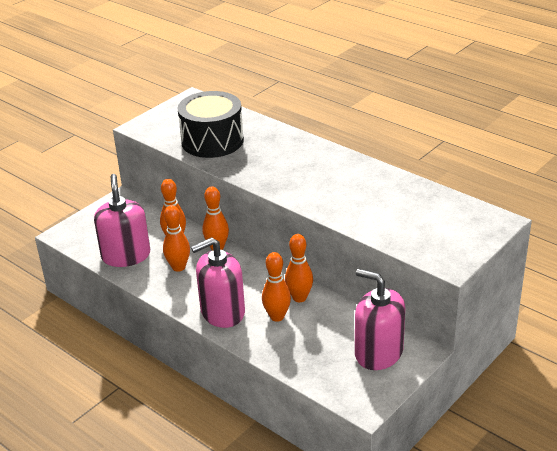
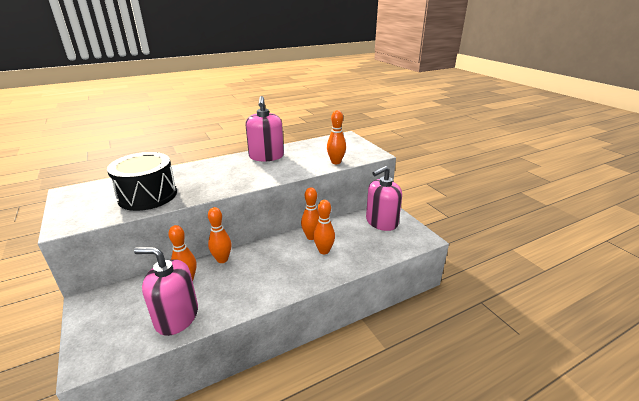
camera: 70 degrees left, 5 degrees down
(178, 267) = (226, 286): orange bowling pin -> orange bowling pin (336, 162)
(222, 312) = (301, 275): pink soap dispenser -> pink soap dispenser (266, 156)

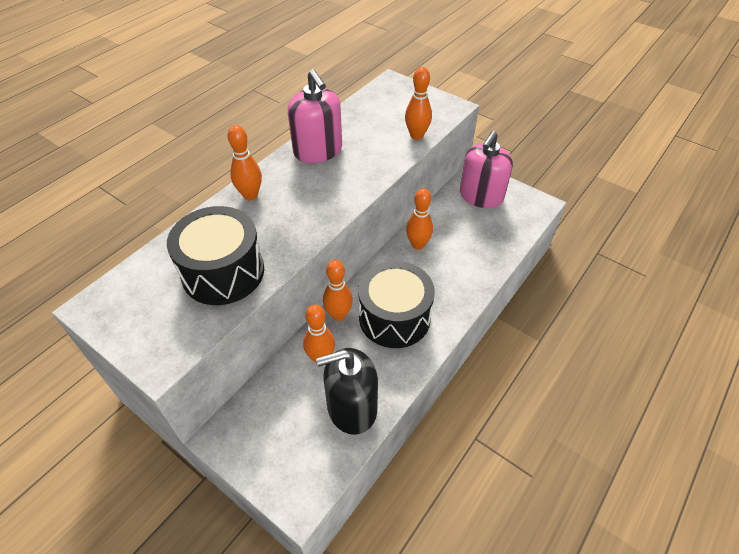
camera: 25 degrees left, 20 degrees up
(176, 317) = (351, 407): pink soap dispenser -> black soap dispenser
(256, 273) = (394, 317): none -> black drum
(324, 251) = (446, 259): orange bowling pin -> orange bowling pin (250, 195)

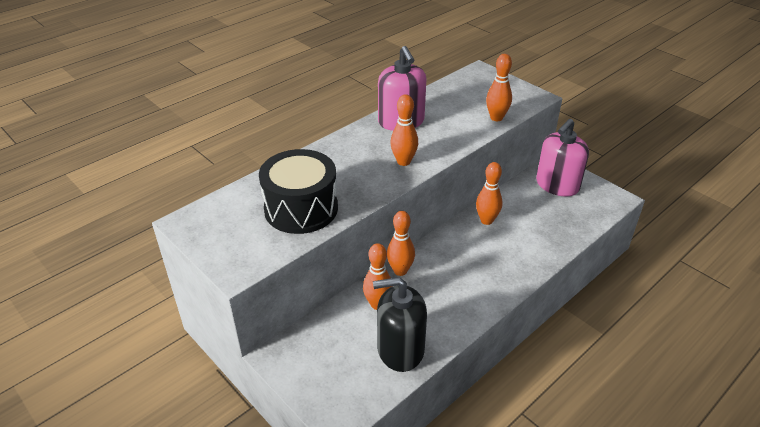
camera: 10 degrees right, 10 degrees down
(250, 195) = (334, 151): orange bowling pin -> orange bowling pin (403, 162)
(394, 317) = (453, 279): black drum -> none

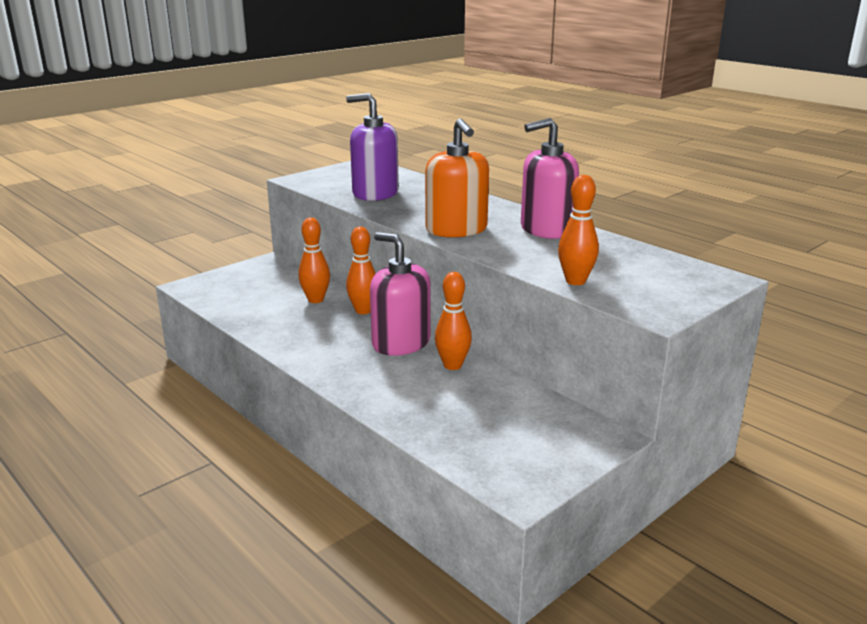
camera: 90 degrees right, 15 degrees down
(301, 208) = (375, 193): black drum -> purple soap dispenser
(400, 349) = (252, 309): black soap dispenser -> none
(403, 162) = (456, 229): orange bowling pin -> orange soap dispenser
(557, 185) = (548, 432): pink soap dispenser -> pink soap dispenser (401, 343)

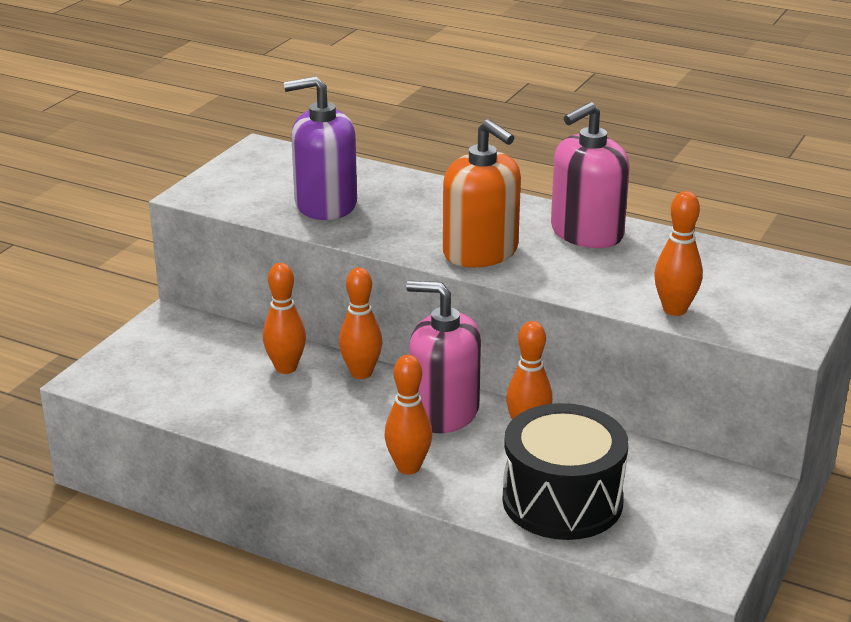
camera: 20 degrees left, 5 degrees up
(346, 372) = (408, 467): none -> orange bowling pin
(442, 415) = (562, 500): none -> black drum

